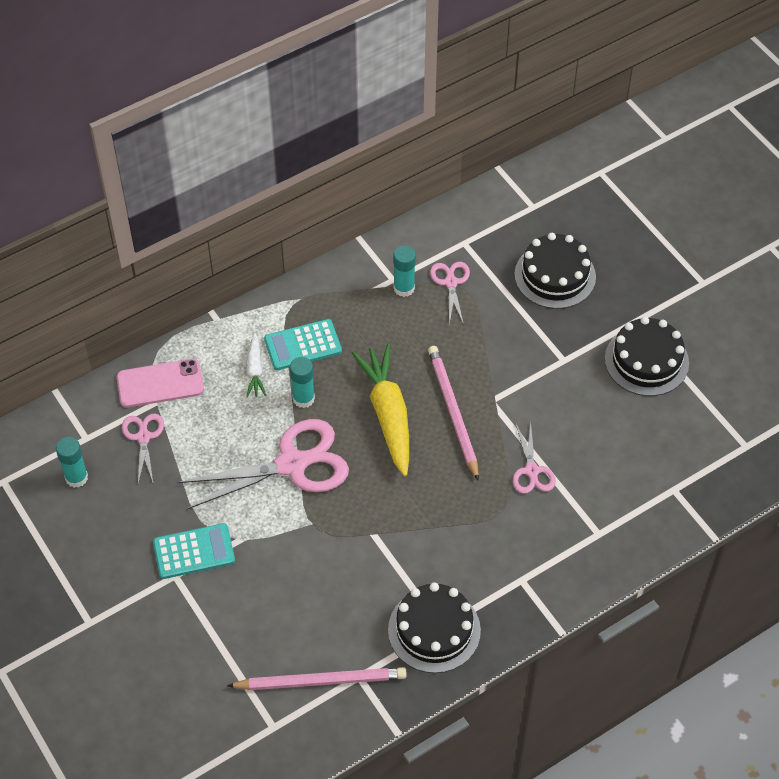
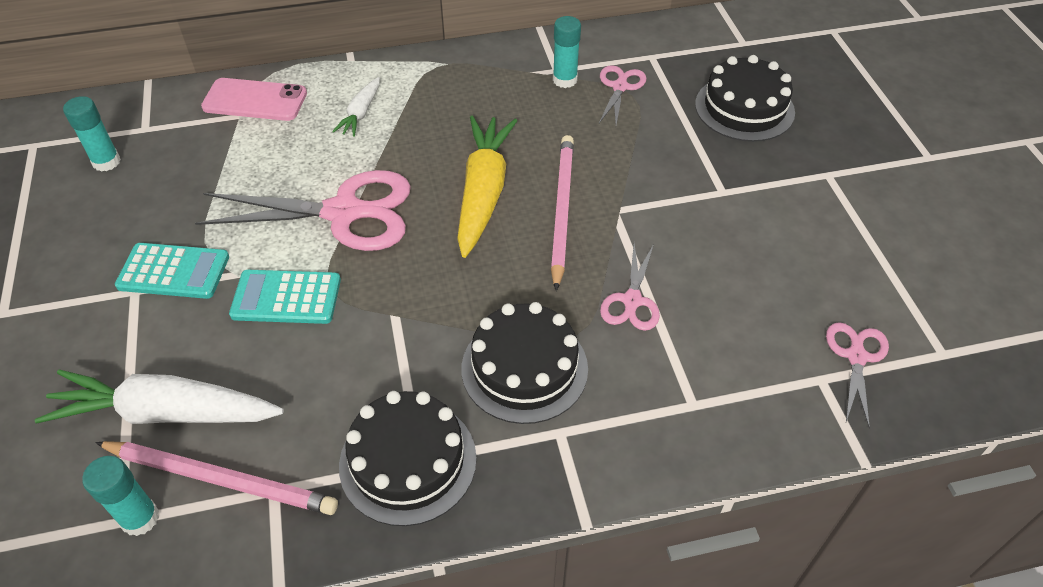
camera: 20 degrees right, 5 degrees down
(143, 437) = (202, 143): pink scissors -> pink scissors (856, 357)
(257, 652) = (166, 413): none -> white carrot
(303, 345) = (426, 104): turquoise calculator -> turquoise calculator (286, 297)
(303, 398) = (396, 152): turquoise glue stick -> turquoise glue stick (140, 518)
(646, 361) = (830, 219): black cake -> black cake (524, 368)

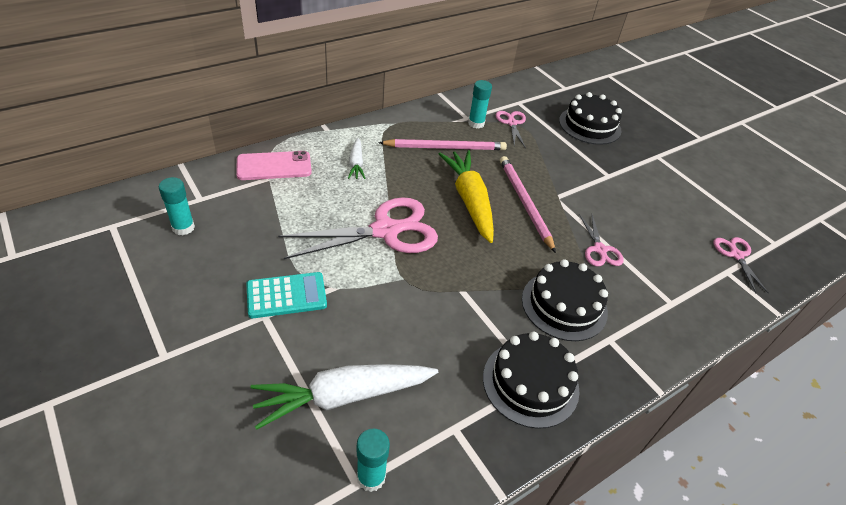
camera: 25 degrees left, 5 degrees down
(221, 479) = (413, 431): pink pencil -> pink pencil (445, 147)
(286, 297) = (381, 295): turquoise calculator -> none

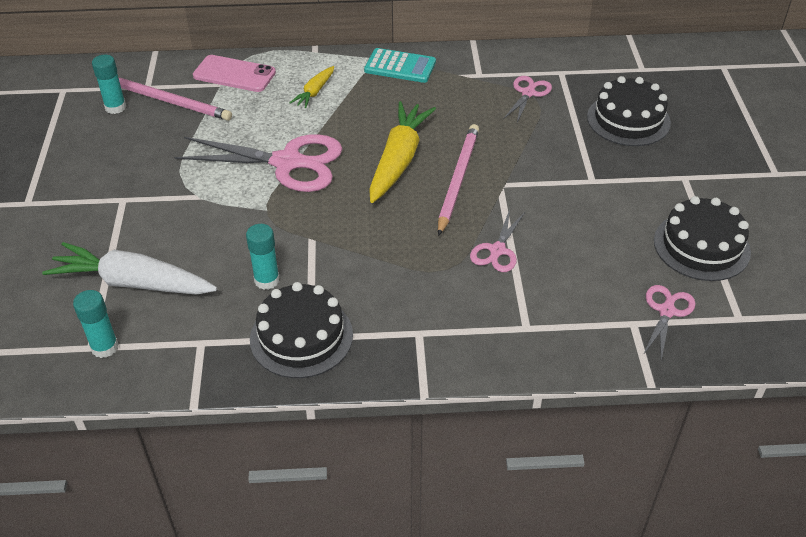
camera: 35 degrees right, 0 degrees up
(286, 295) = (153, 189): turquoise calculator -> turquoise calculator (400, 66)
(356, 163) = (314, 92): white carrot -> yellow carrot
(445, 147) = (423, 100): pink pencil -> pink pencil (169, 101)
(476, 123) = (484, 83): turquoise glue stick -> turquoise glue stick (267, 280)
(564, 305) = (402, 286): black cake -> black cake (701, 246)

